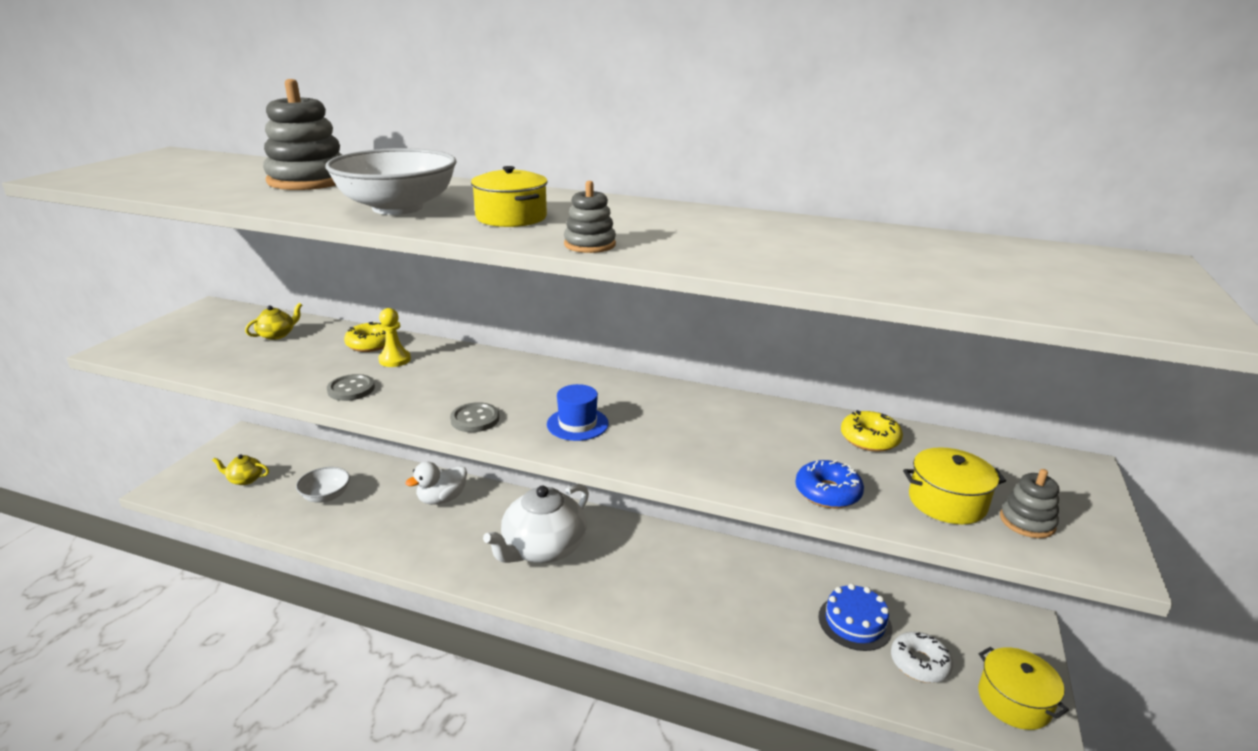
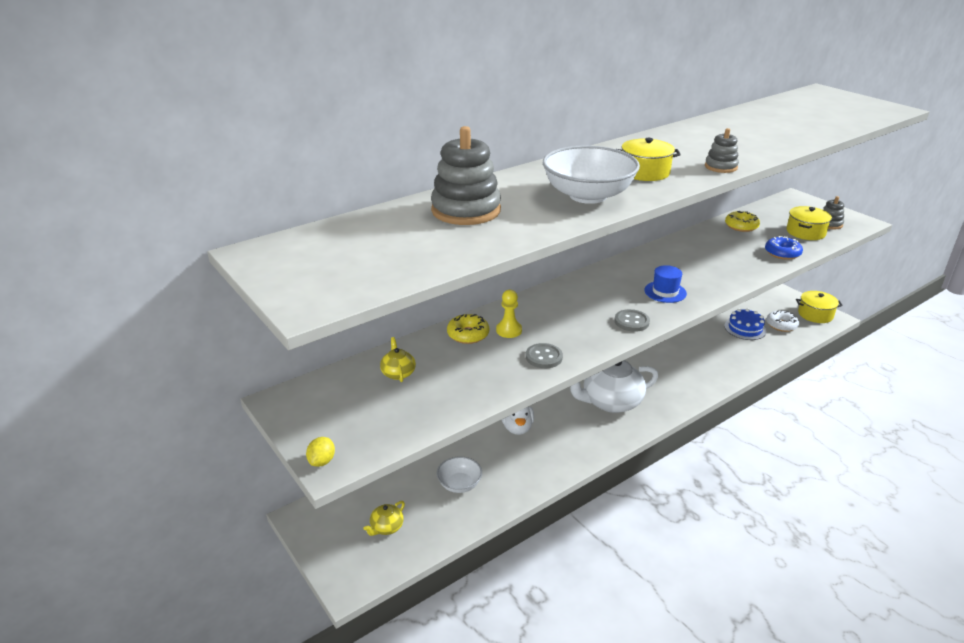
camera: 55 degrees left, 5 degrees up
(121, 345) = (322, 461): none -> yellow lemon
(543, 548) = (611, 402): white teapot -> white teapot turned 90 degrees clockwise

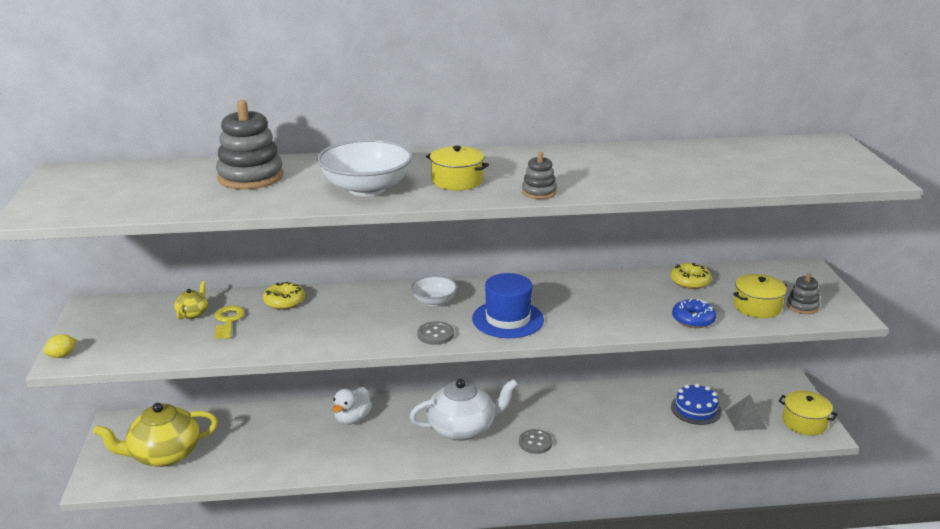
camera: 30 degrees right, 5 degrees down
(386, 527) = (164, 454): yellow teapot -> yellow teapot, size x2.22
(442, 368) = (228, 321): none -> yellow key
(459, 484) = (253, 445): white bowl -> white bowl (434, 301)
(509, 330) = (320, 308): yellow pawn -> none
(544, 357) = (317, 338): grey button -> grey button (535, 443)
(611, 402) = (462, 428): white teapot -> white teapot turned 150 degrees clockwise
(665, 292) = (507, 319): blue hat -> blue hat, size x1.57
(781, 325) = (745, 419): white donut -> grey pyramid

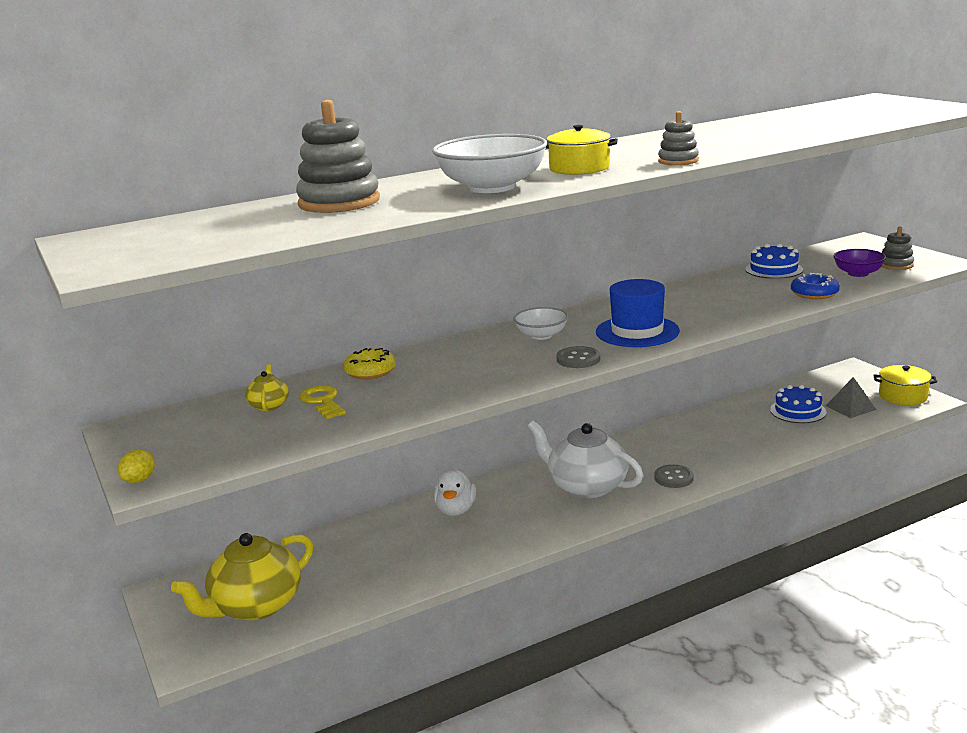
camera: 20 degrees left, 5 degrees down
(462, 428) = (586, 486): white teapot -> white teapot turned 105 degrees counterclockwise
(690, 281) = (773, 269): yellow donut -> blue cake
(757, 307) = (858, 273): yellow pot -> purple bowl

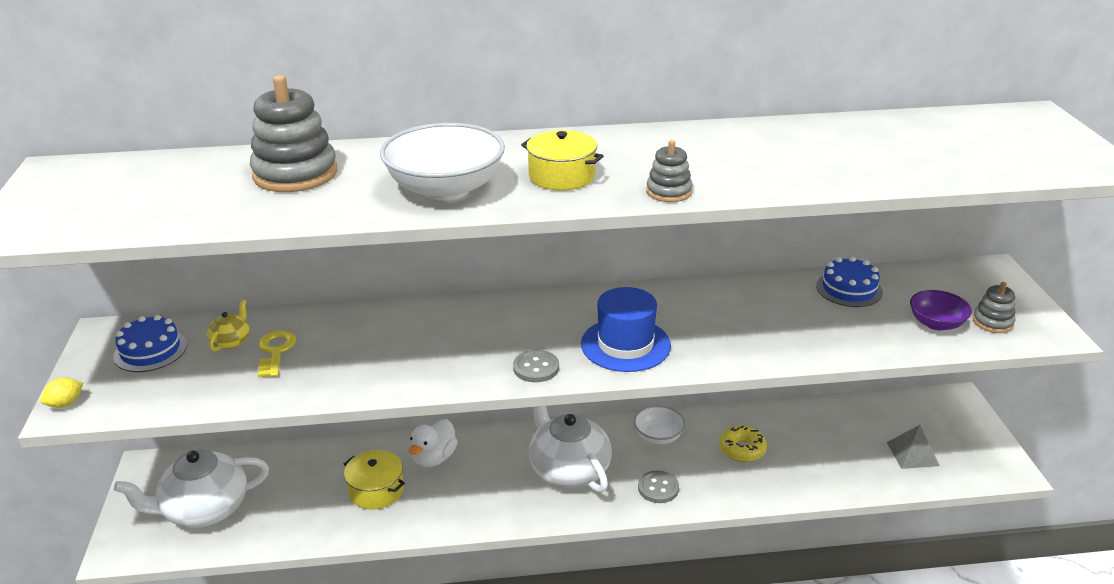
camera: 20 degrees right, 10 degrees up
(255, 606) = (204, 509): yellow teapot -> white teapot
(370, 371) = (345, 323): yellow donut -> yellow donut (742, 449)
(541, 335) = (532, 321): white bowl -> white bowl (658, 436)
(798, 411) = (851, 440): blue cake -> blue cake (150, 350)
(814, 294) = (857, 342): blue donut -> none
(903, 396) = (984, 456): yellow pot -> yellow pot (376, 490)

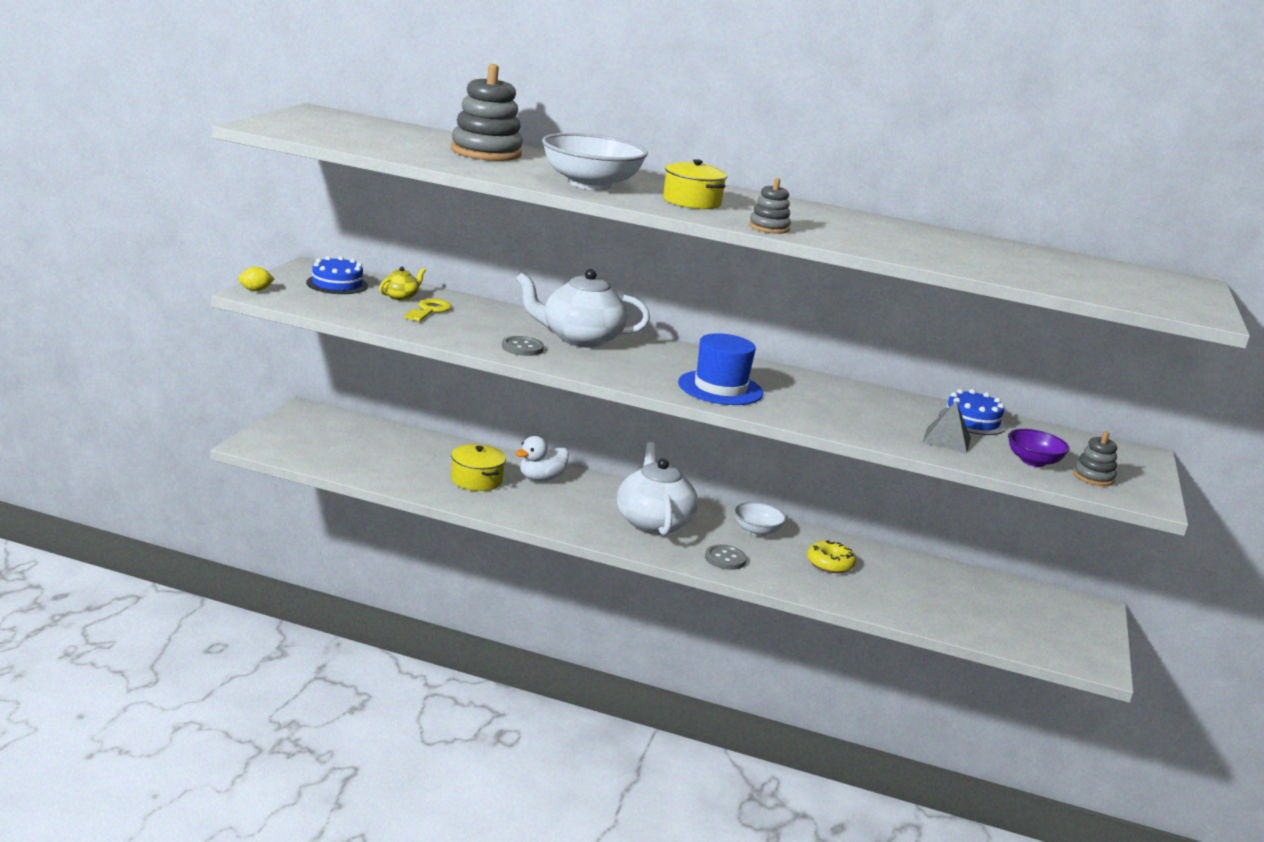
camera: 20 degrees right, 10 degrees down
(204, 509) = (332, 446): white teapot -> white teapot (580, 339)
(536, 368) = (629, 377): grey button -> grey button (522, 348)
(912, 453) = (1003, 622): grey pyramid -> grey pyramid (946, 440)

